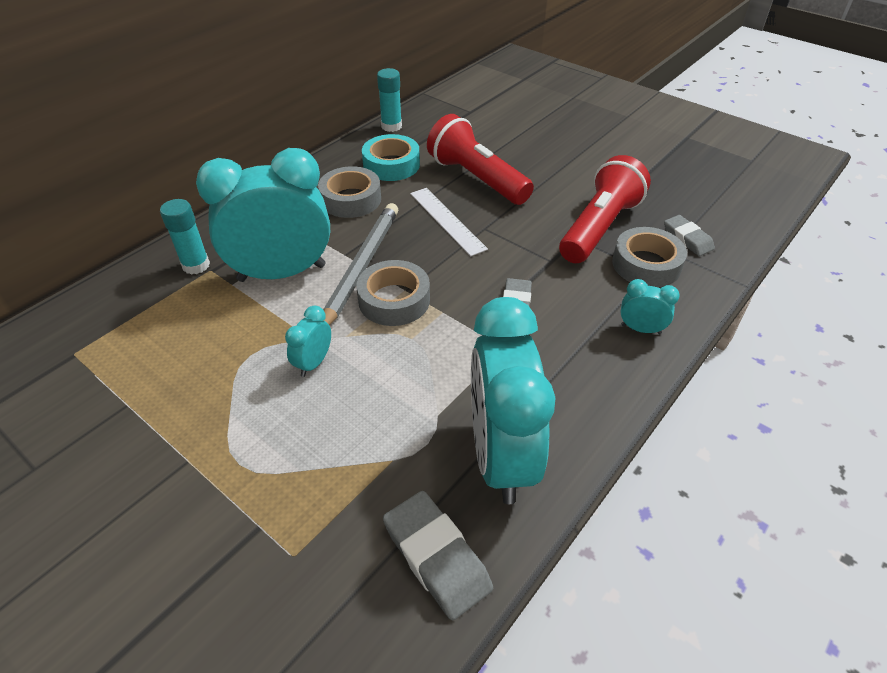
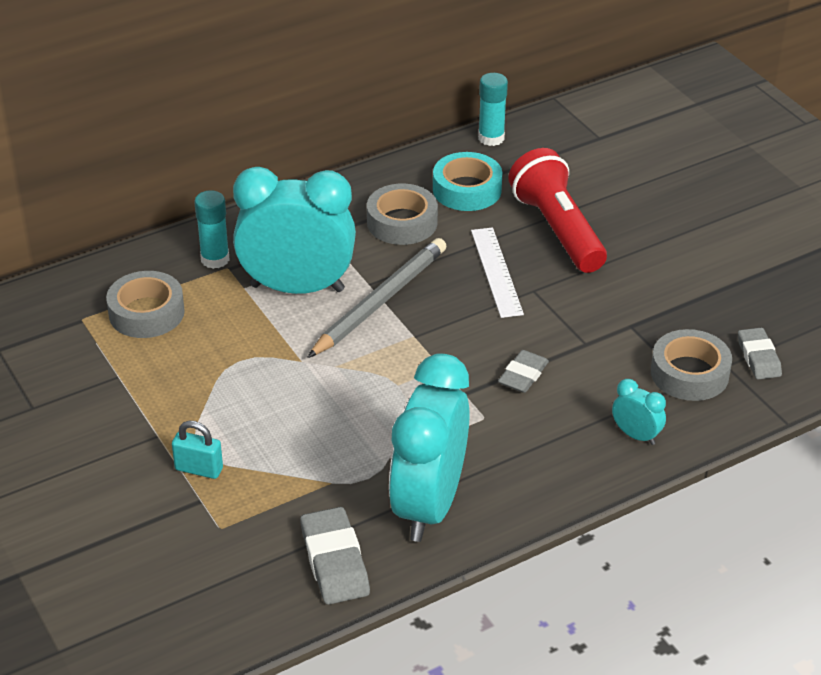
camera: 20 degrees right, 5 degrees down
(246, 488) = (199, 469): none -> turquoise padlock
(313, 363) = (295, 383): turquoise clock -> none
(394, 300) = (398, 343): grey tape -> grey tape (146, 313)
(599, 227) = (664, 320): red flashlight -> none

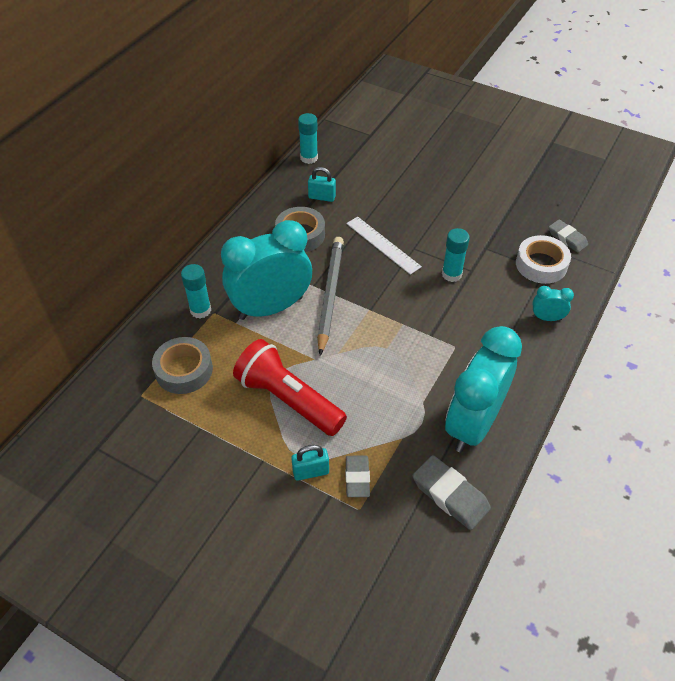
camera: 30 degrees left, 10 degrees up
(428, 505) = (473, 424): turquoise clock -> turquoise clock turned 45 degrees clockwise
(467, 190) = (322, 197): turquoise tape -> turquoise padlock
(523, 375) = (454, 307): grey eraser -> grey eraser (357, 478)
(555, 338) = (451, 274): none -> turquoise glue stick
(557, 230) = (395, 203): red flashlight -> red flashlight (288, 399)
(689, 373) = (541, 264): grey tape -> white tape

